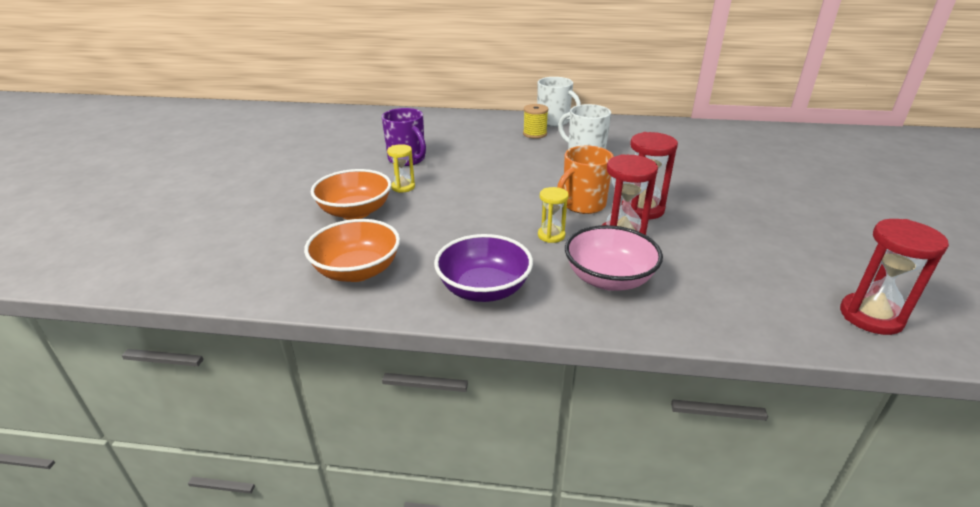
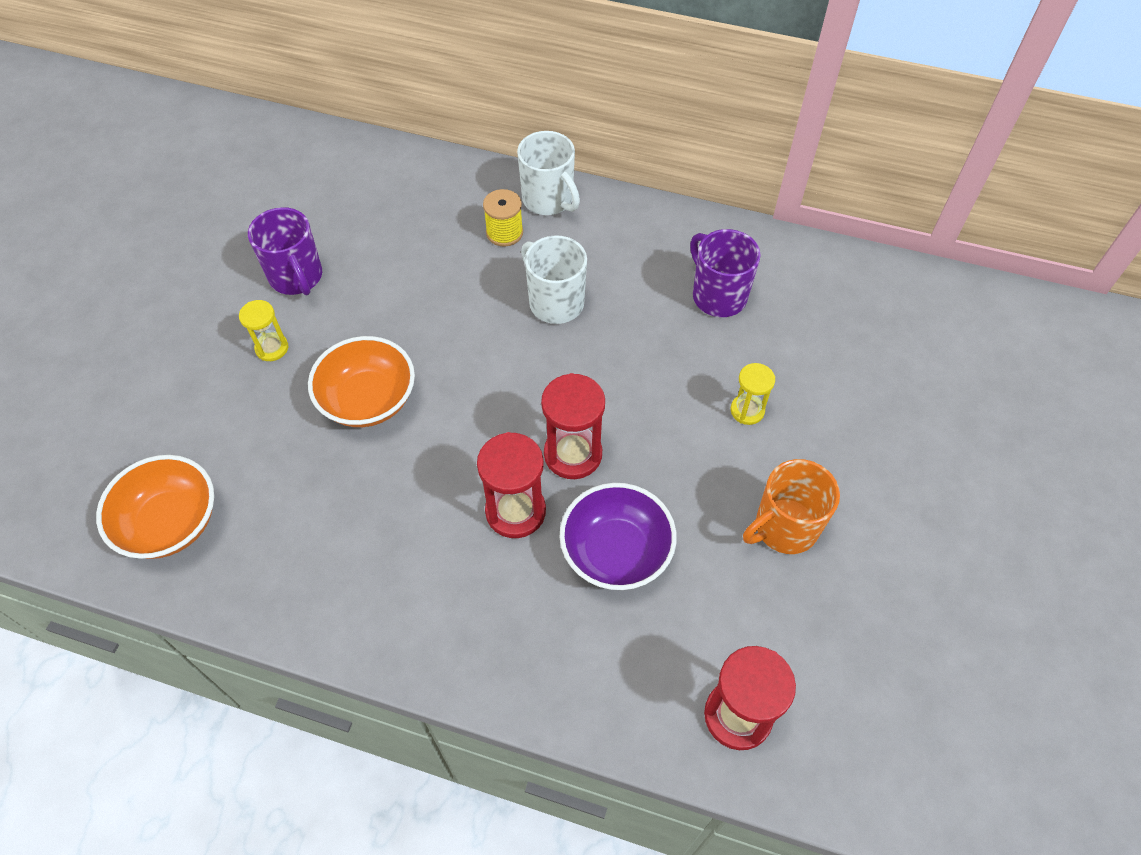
camera: 10 degrees right, 25 degrees up
(355, 212) = (196, 397): orange bowl -> orange bowl (368, 400)
(484, 289) = (307, 584): purple bowl -> purple bowl (616, 552)
(551, 235) = (427, 492): yellow hourglass -> yellow hourglass (747, 410)
(582, 205) = (497, 430): orange mug -> orange mug (784, 527)
(609, 279) = (461, 592): pink bowl -> none
(684, 144) = (718, 296): none -> purple mug

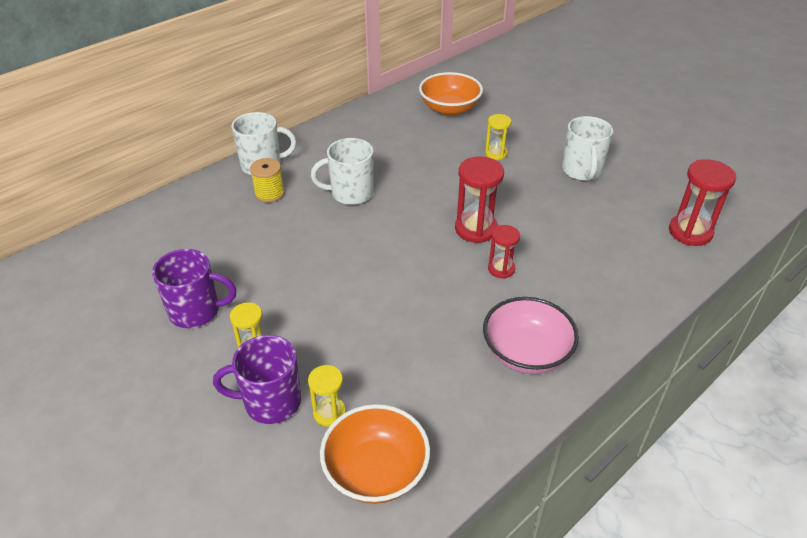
camera: 60 degrees left, 15 degrees down
(222, 451) = (329, 413): none -> yellow hourglass
(368, 400) = (353, 309): orange bowl -> orange bowl (449, 109)
(388, 593) = (526, 353): none -> pink bowl
(515, 511) = (501, 269): red hourglass -> red hourglass, size x0.60
(616, 552) = (558, 237): purple bowl -> none
(718, 296) = (407, 132): purple mug -> purple mug (271, 402)
(784, 527) = (581, 171): orange mug -> white mug

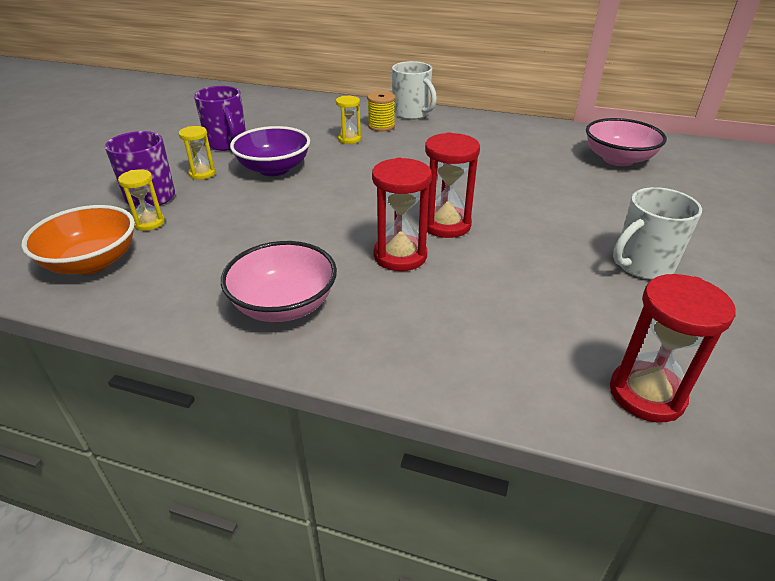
camera: 60 degrees right, 5 degrees down
(293, 293) = (274, 169): none -> purple bowl
(351, 193) = (421, 154): white mug -> none
(449, 109) = (618, 159): orange bowl -> pink bowl
(496, 153) = (585, 203): yellow hourglass -> yellow hourglass (349, 139)
(501, 269) = (400, 256): red hourglass -> red hourglass, size x1.66

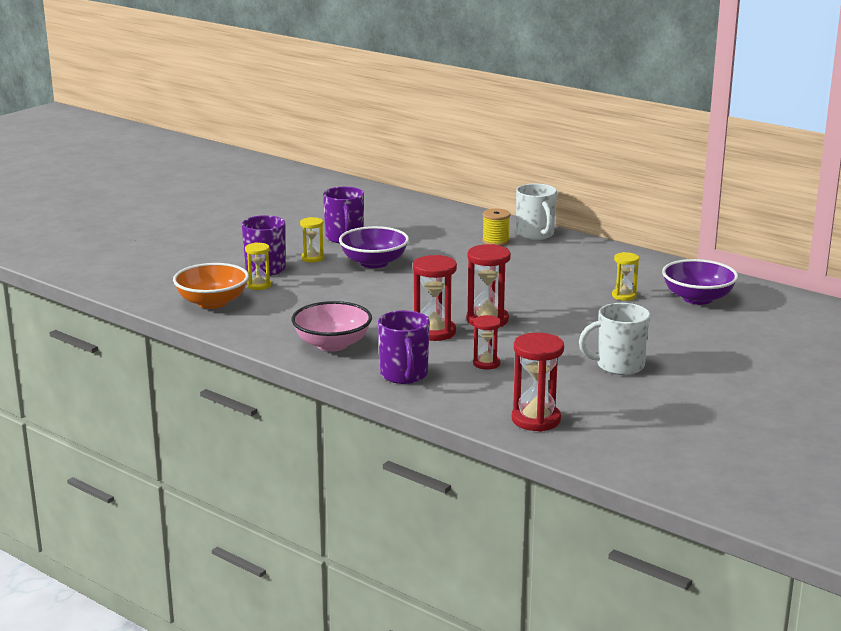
camera: 20 degrees right, 15 degrees down
(349, 139) = (456, 248): yellow hourglass -> yellow hourglass (624, 296)
(411, 344) = (404, 375): none -> purple mug
(498, 296) = (486, 363): none -> red hourglass
(618, 159) = (697, 298): pink bowl -> purple bowl

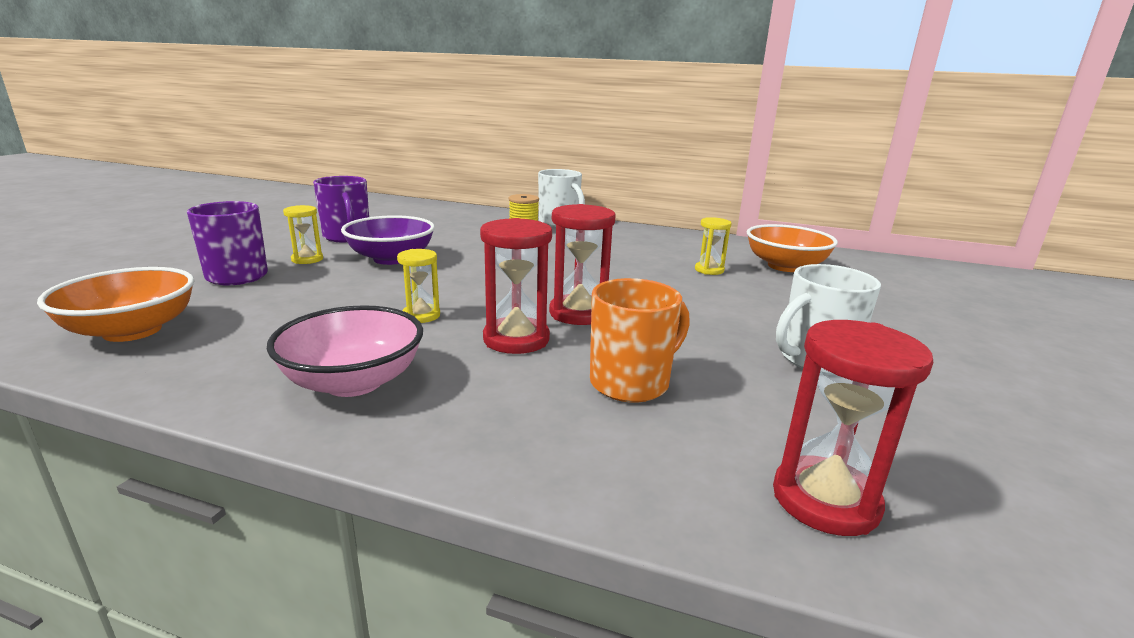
camera: 20 degrees left, 0 degrees up
(259, 285) = (223, 298): yellow hourglass -> yellow hourglass (421, 315)
(404, 375) = (508, 429): purple mug -> none
(486, 363) = (631, 383): red hourglass -> orange mug
(697, 298) = (785, 266): purple bowl -> orange bowl

